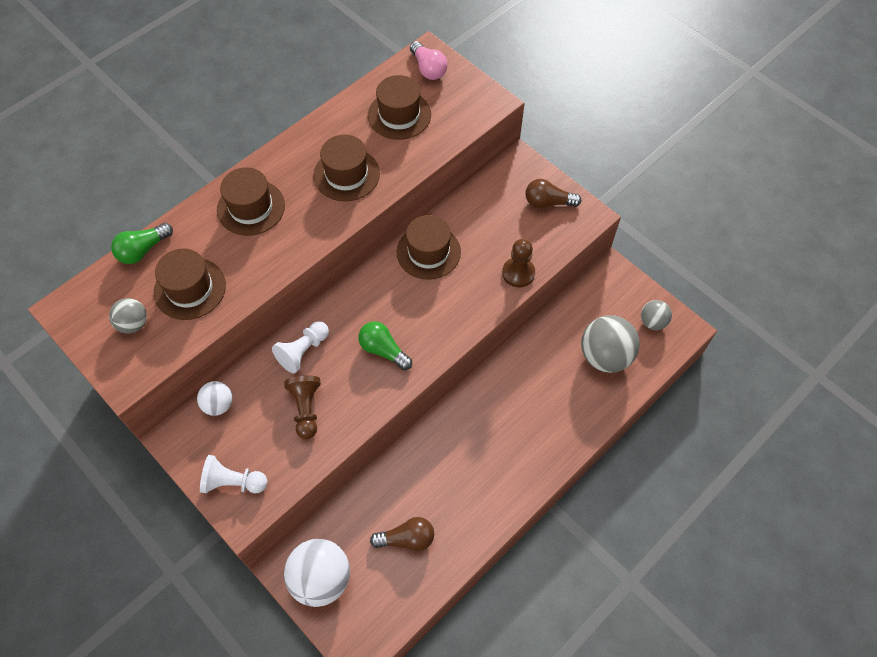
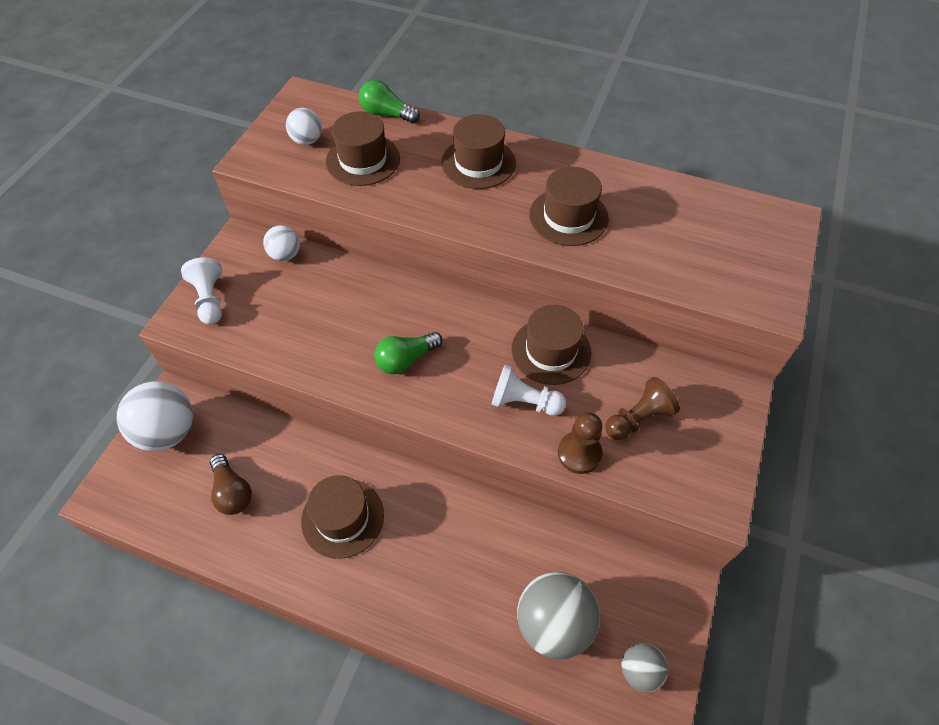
camera: 65 degrees right, 5 degrees down
(133, 324) = (307, 140): grey ball -> white ball
(303, 351) = (371, 293): white pawn -> white pawn (524, 402)
(306, 409) = (308, 322): brown pawn -> brown pawn (638, 419)
(383, 350) = (406, 359): green light bulb -> green light bulb turned 135 degrees counterclockwise
(399, 115) = (680, 228): brown hat -> brown hat (342, 518)
(428, 69) = (766, 228): pink light bulb -> none
(548, 202) = (703, 447): brown light bulb -> none

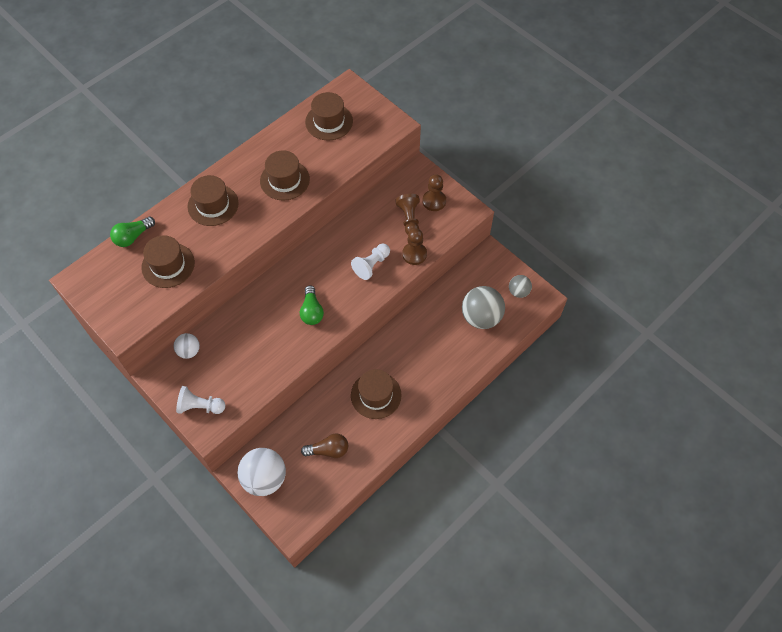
camera: 65 degrees left, 5 degrees up
(307, 140) = (127, 291): white ball -> none
(551, 351) = (347, 238): brown hat -> brown hat (329, 121)
(696, 440) = (434, 201): none -> brown pawn

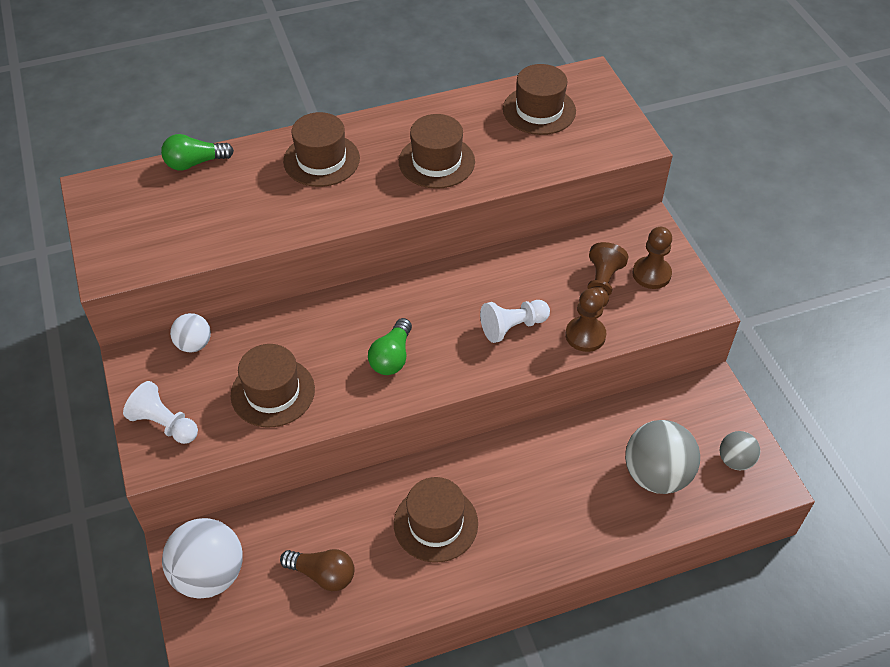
camera: 25 degrees right, 10 degrees down
(168, 265) = (218, 212): brown hat -> brown hat (273, 392)

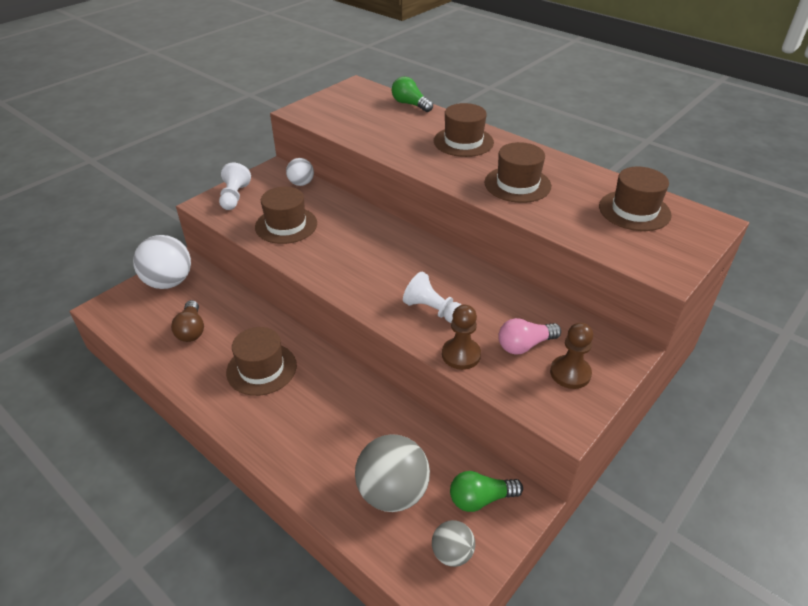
camera: 60 degrees right, 10 degrees down
(392, 357) = (354, 262): green light bulb -> green light bulb (480, 499)
(601, 285) = (524, 345): brown pawn -> pink light bulb

